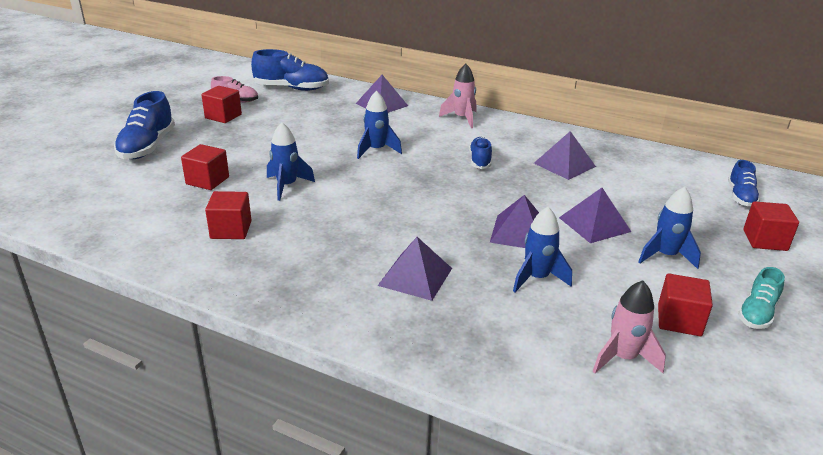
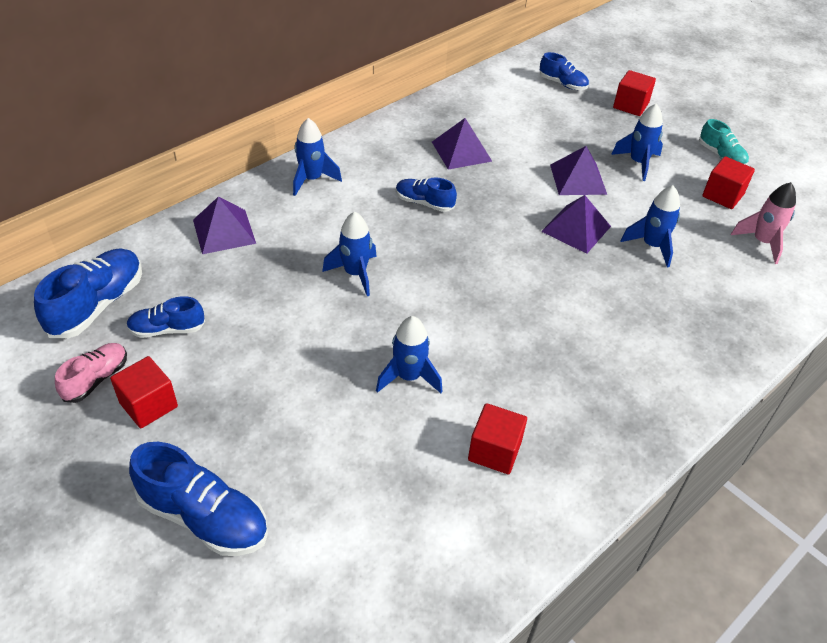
camera: 70 degrees left, 15 degrees up
(207, 180) = (356, 456): red cube -> none
(284, 108) = (167, 329): none -> blue shoe
(415, 276) = (630, 321): purple pyramid -> none
(462, 118) = (312, 179): pink rocket -> blue rocket

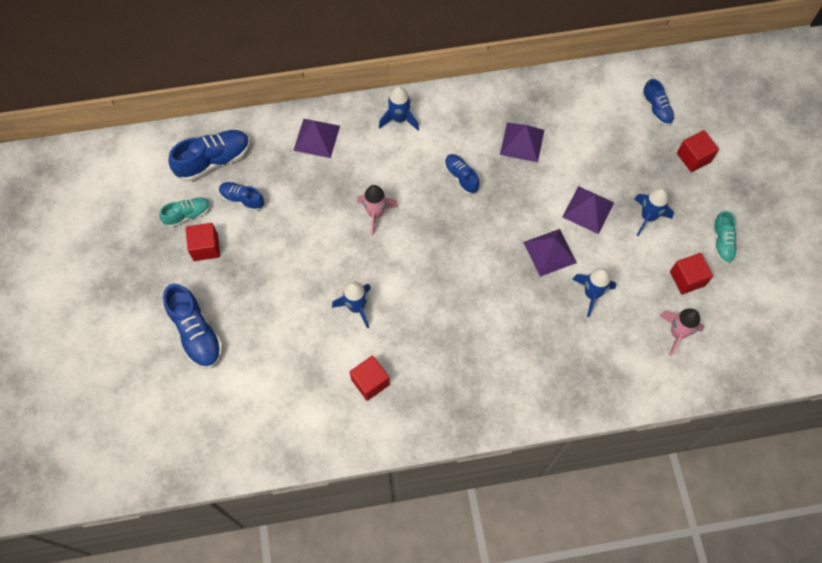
camera: 35 degrees right, 20 degrees up
(96, 379) = (188, 215): pink shoe -> turquoise shoe
(355, 274) = (375, 214): blue rocket -> pink rocket

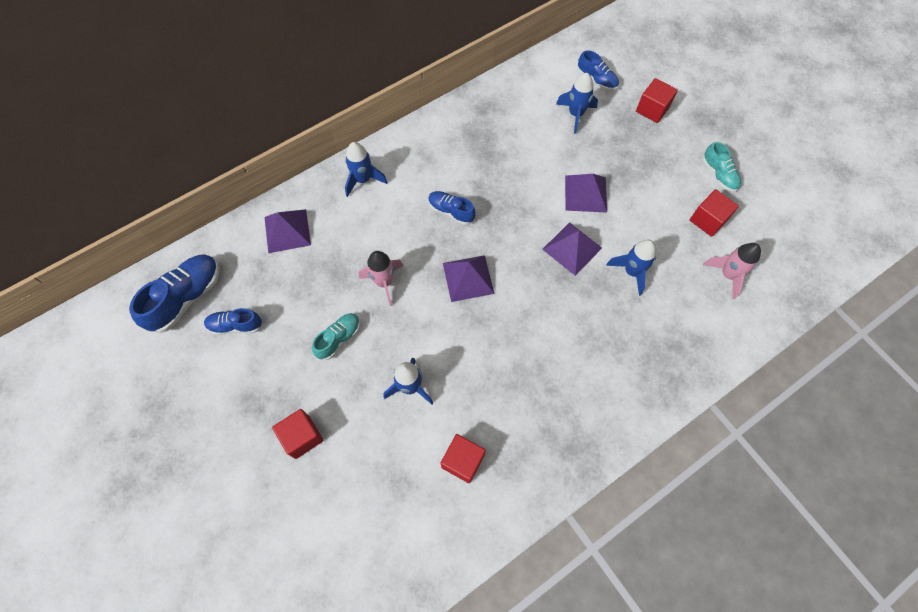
camera: 25 degrees left, 0 degrees up
(188, 215) = (181, 367): turquoise shoe -> turquoise shoe (339, 338)
(196, 333) = (247, 495): blue shoe -> none
(205, 247) = (217, 394): red cube -> red cube (302, 437)
(522, 142) = (492, 155): purple pyramid -> purple pyramid (468, 278)
(647, 217) = (642, 178): blue rocket -> blue rocket (575, 114)

